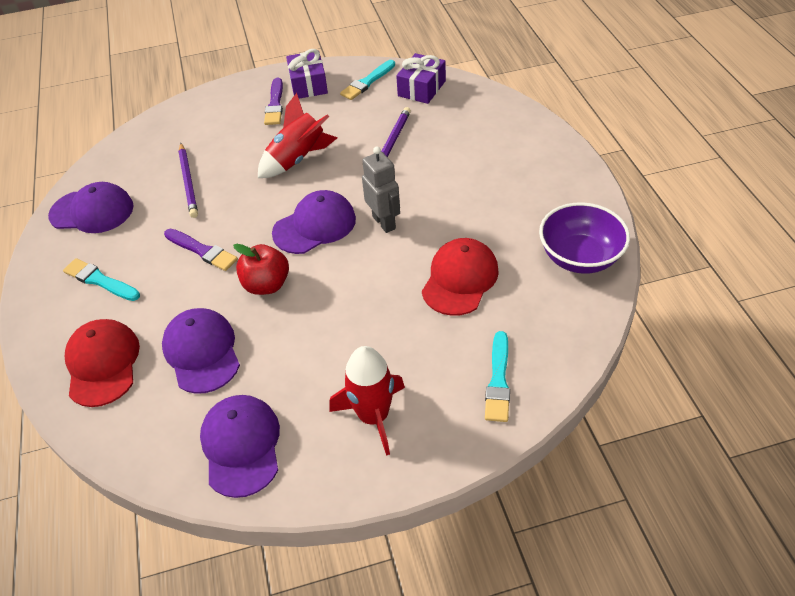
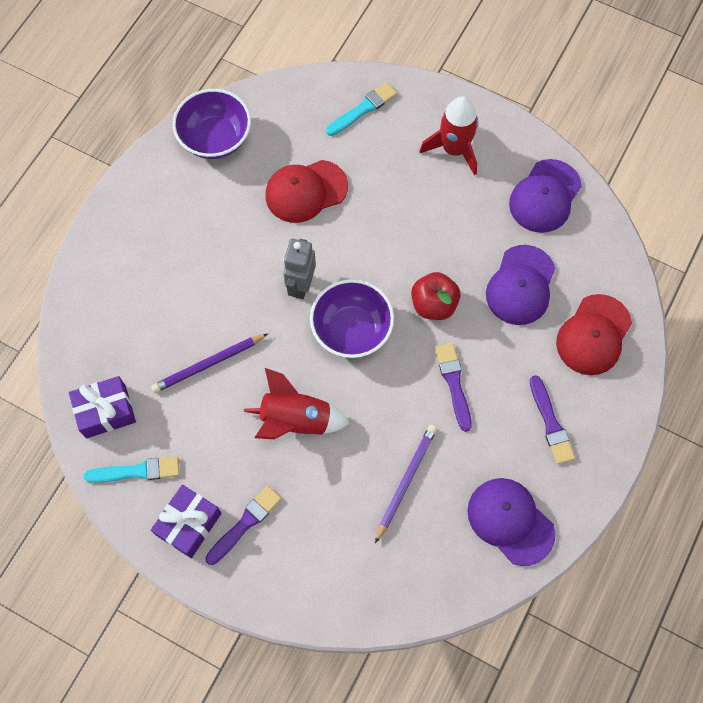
camera: 140 degrees left, 20 degrees up
(100, 280) = (550, 423): turquoise brush -> purple brush
(315, 226) = (351, 330): purple cap -> purple bowl

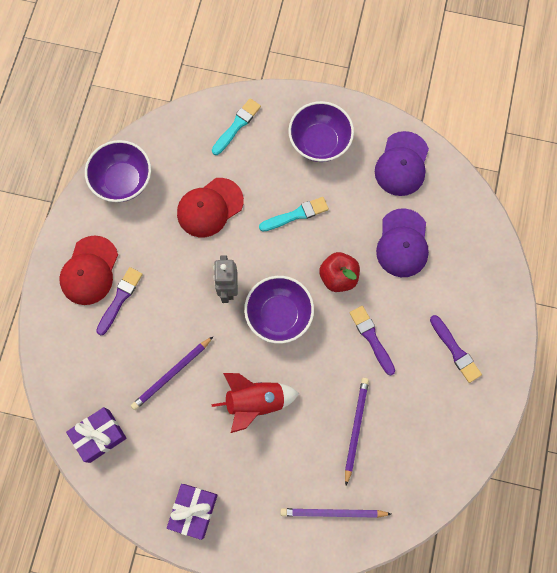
camera: 15 degrees left, 5 degrees up
(136, 471) = (139, 478): turquoise brush -> turquoise brush (296, 215)
(245, 524) = (238, 498): purple brush -> purple brush (120, 299)
(351, 571) = (333, 513): none -> purple pencil
(454, 149) = (319, 142): red rocket -> purple bowl
(510, 521) = (445, 438): purple cap -> none
(593, 335) = (469, 270): red cap -> red cap (89, 270)

